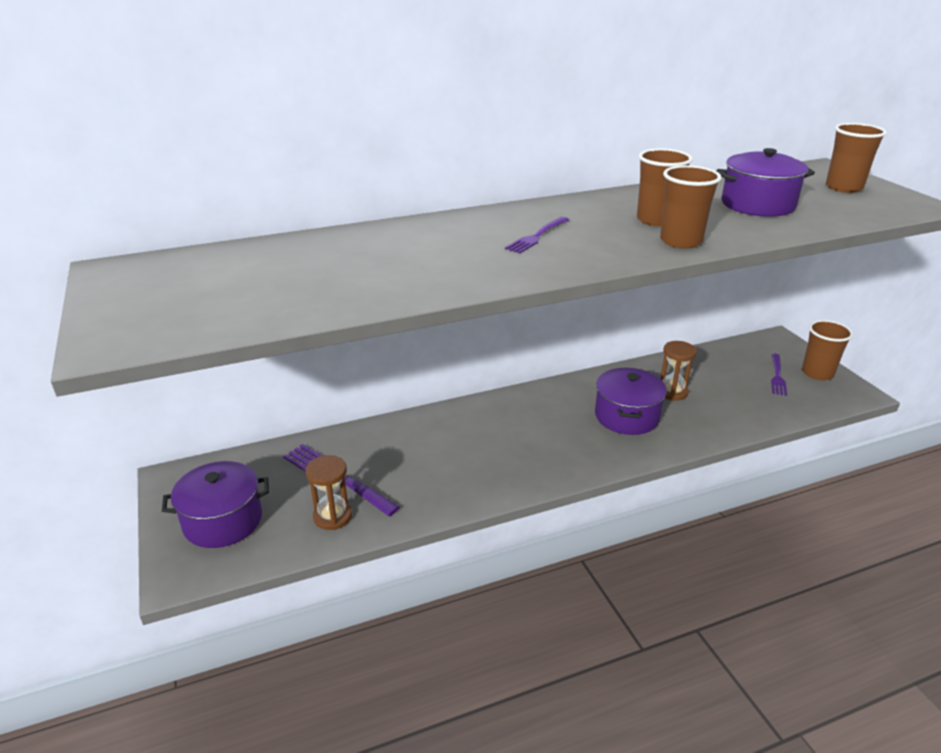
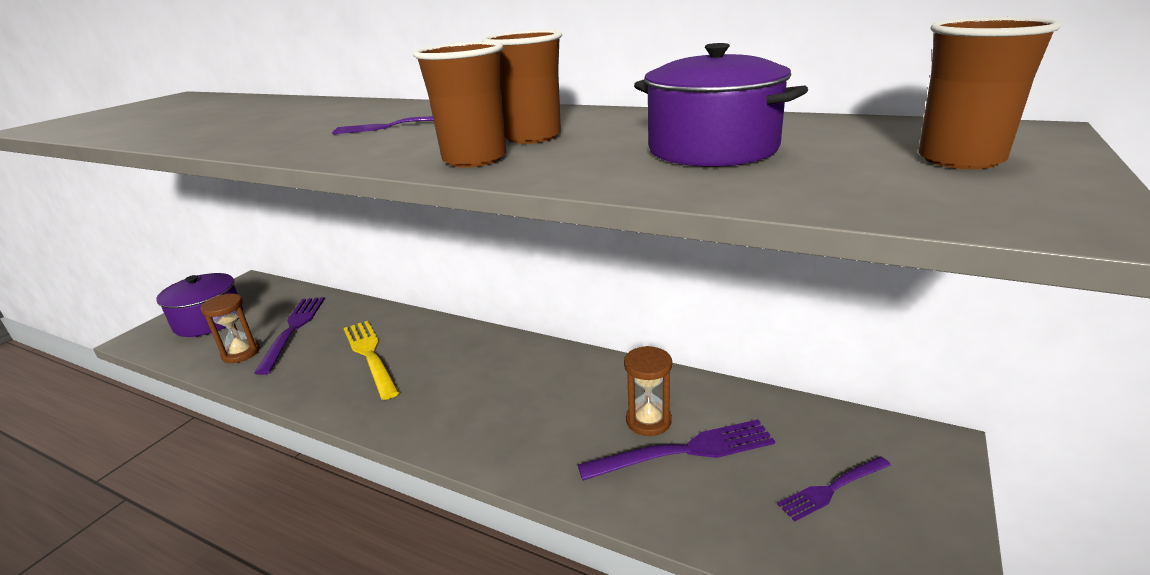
camera: 50 degrees right, 5 degrees down
(447, 454) = (370, 355): none -> yellow fork
(627, 416) = (552, 414): purple pot -> none
(709, 395) = (684, 451): none -> purple fork
(817, 373) = (916, 527): brown cup -> none

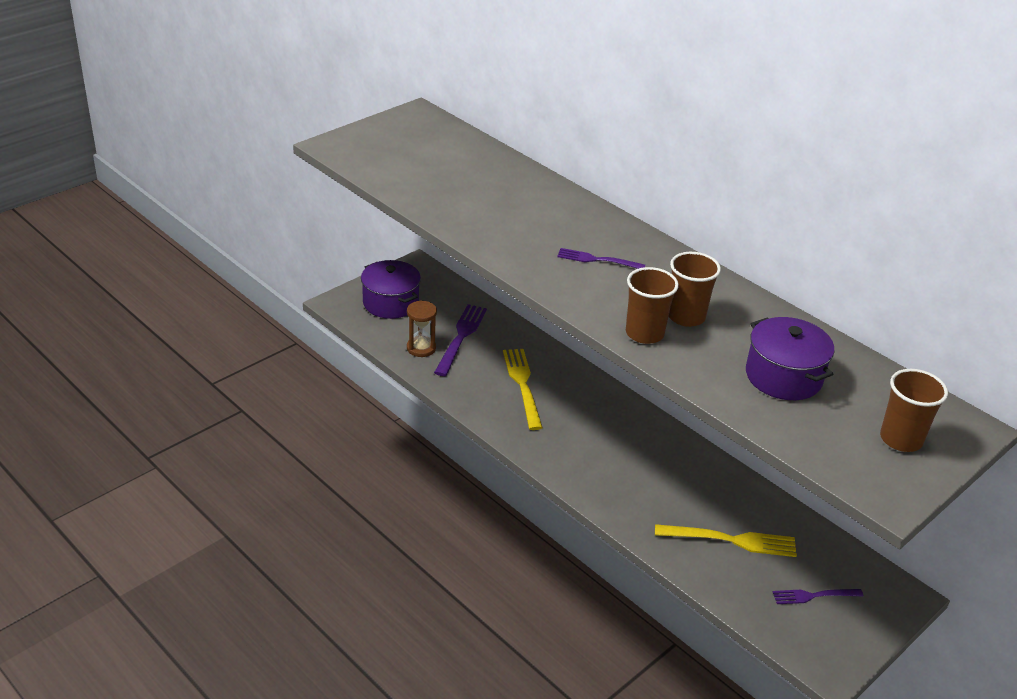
camera: 15 degrees right, 10 degrees up
(648, 421) = (716, 511): brown hourglass -> none
(684, 451) = (731, 540): purple fork -> yellow fork

